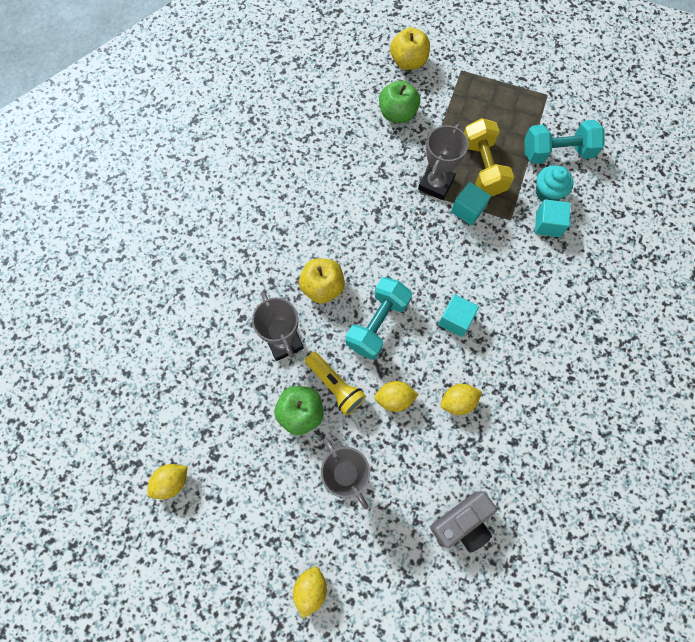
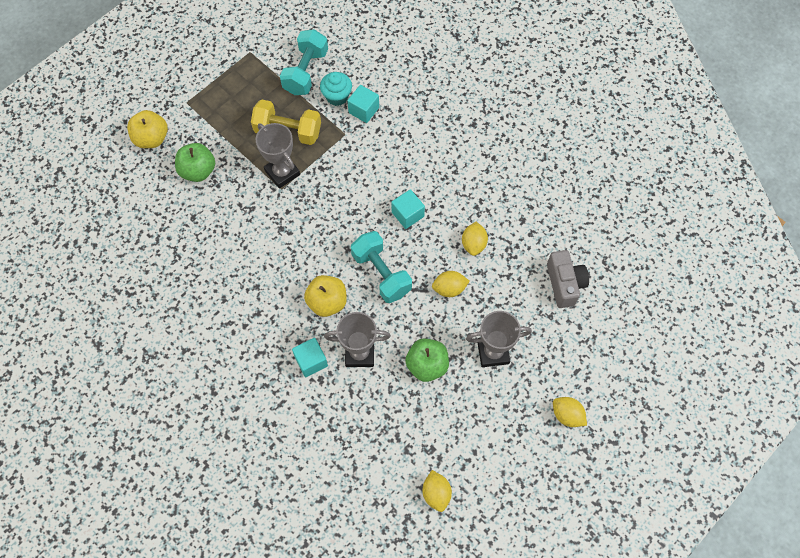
camera: 65 degrees left, 5 degrees down
(335, 386) = (417, 329): yellow flashlight -> none
(394, 398) = (449, 288): yellow lemon -> yellow lemon turned 60 degrees clockwise
(468, 210) = (319, 160): turquoise cube -> turquoise cube (311, 361)

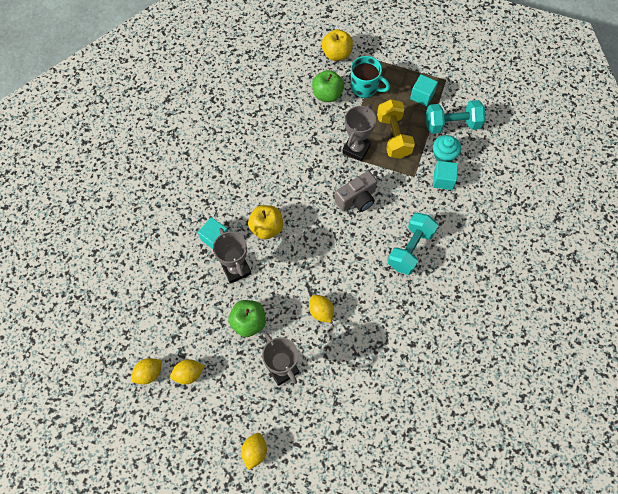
camera: 65 degrees right, 0 degrees up
(212, 130) = (365, 87): none -> turquoise mug
(381, 273) = (309, 255): turquoise dumbbell -> turquoise dumbbell (410, 249)
(407, 214) = (369, 252): turquoise cube -> turquoise cube (422, 96)
(473, 244) = (370, 314): yellow lemon -> yellow lemon (189, 374)
(564, 284) = (371, 403): grey camera -> grey camera (357, 199)

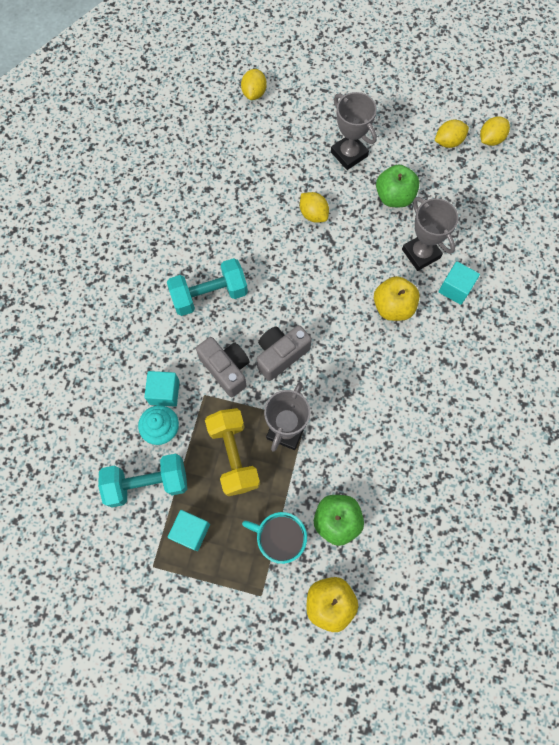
camera: 175 degrees right, 5 degrees up
(254, 451) = (365, 81): yellow lemon -> yellow lemon (254, 93)
(398, 192) = (226, 369): none -> grey camera
(410, 249) = (209, 295): turquoise dumbbell -> turquoise dumbbell turned 45 degrees clockwise

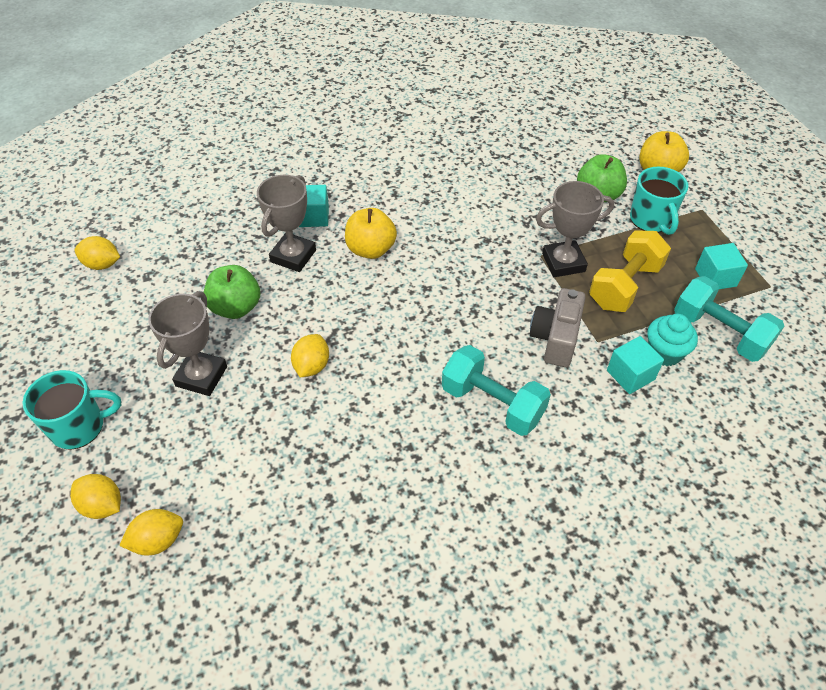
camera: 125 degrees left, 20 degrees down
(280, 355) = (498, 305): grey camera -> none
(355, 84) = (79, 427): none -> turquoise mug
(448, 142) = (127, 296): yellow lemon -> yellow lemon (102, 505)

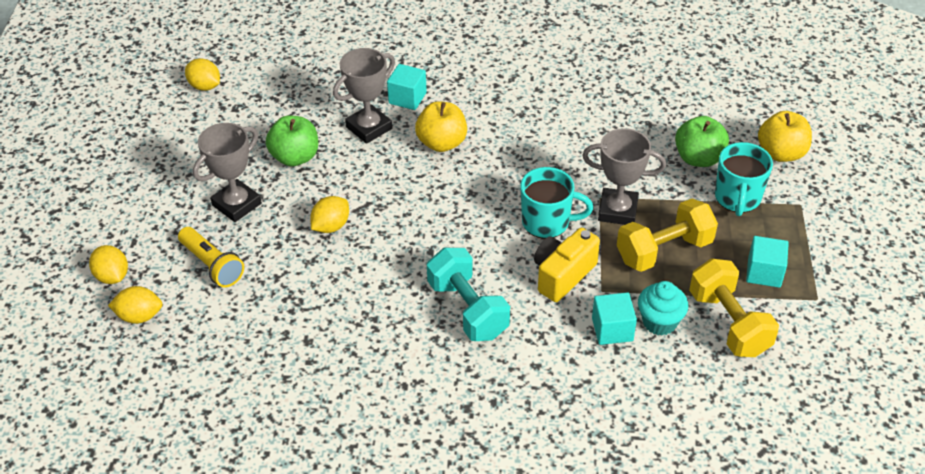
camera: 25 degrees right, 5 degrees down
(79, 427) = (124, 212): turquoise mug -> turquoise mug (547, 222)
(210, 451) = (212, 265): none -> yellow flashlight
(555, 338) = (562, 275): grey camera -> yellow camera
(719, 333) = (729, 323): turquoise dumbbell -> yellow dumbbell

